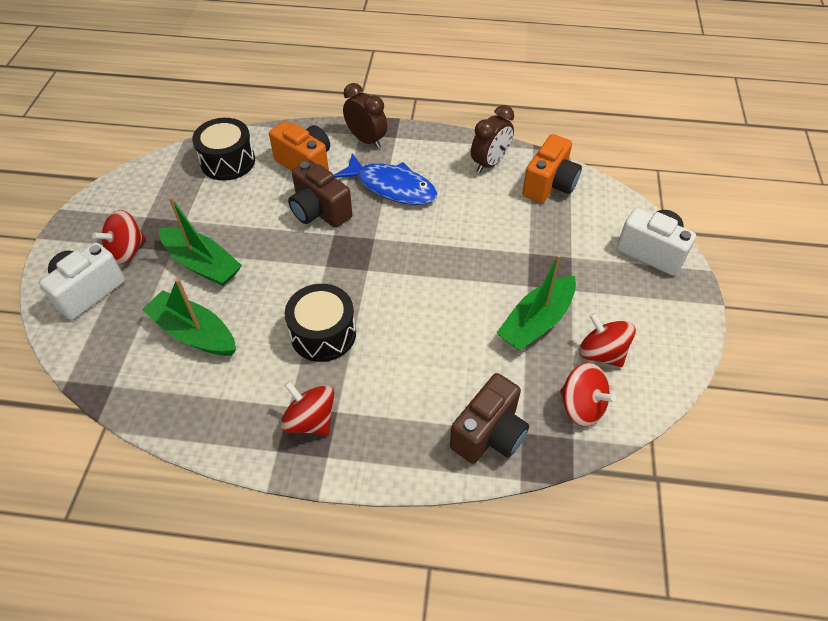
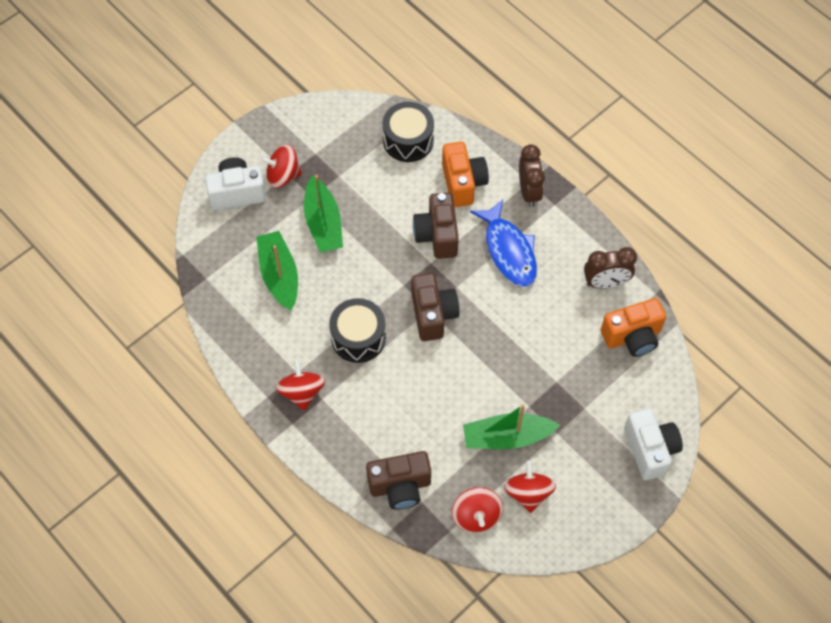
camera: 40 degrees right, 10 degrees up
(375, 271) = (433, 314): none -> brown camera

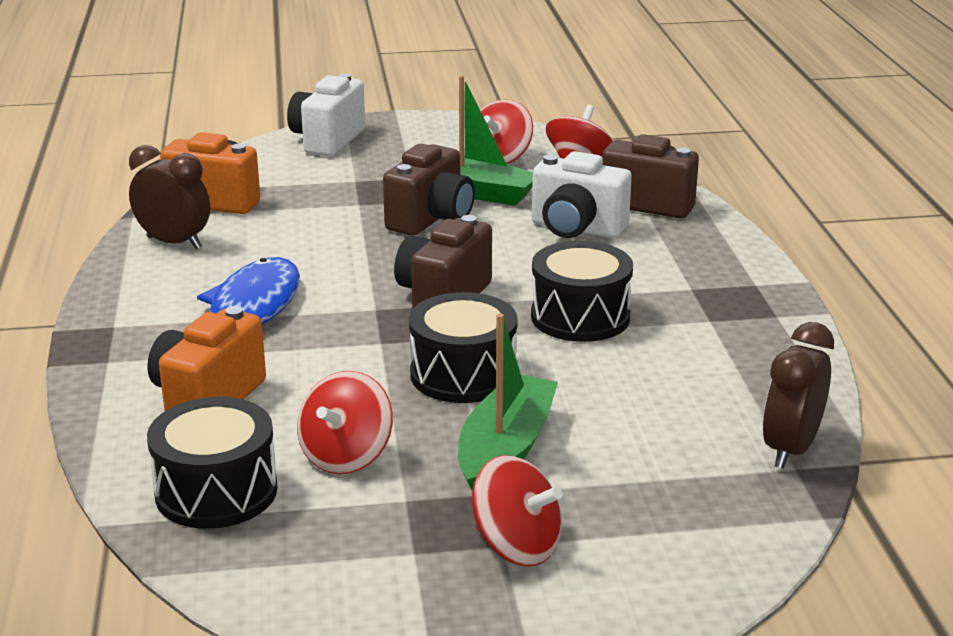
camera: 145 degrees left, 35 degrees down
(237, 193) = (638, 560): white camera -> white camera (576, 229)
(279, 275) = (649, 420): green boat -> none
(301, 392) = (718, 302): red spinning top -> red spinning top (346, 456)
(376, 261) = (463, 374): none -> black drum
(437, 235) = (332, 363): brown camera -> brown camera (431, 219)
(529, 191) = (126, 351): brown clock -> brown clock (790, 449)

